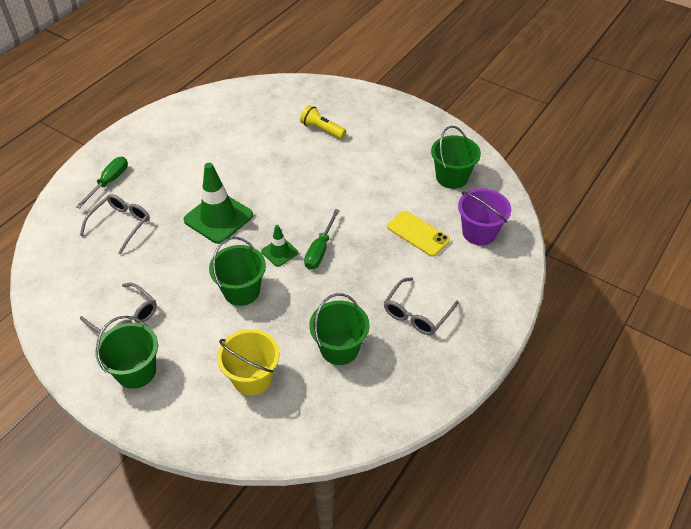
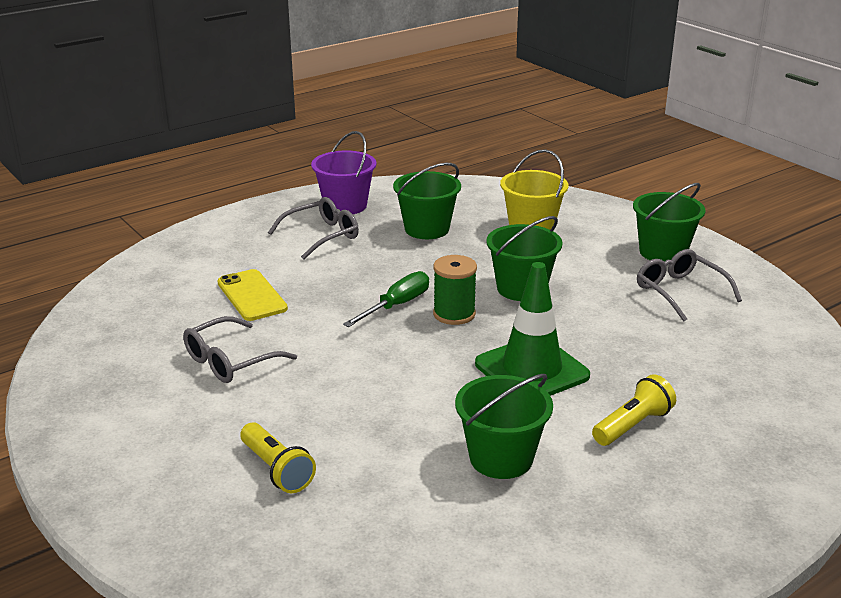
camera: 160 degrees left, 20 degrees down
(109, 182) = (729, 465): green screwdriver -> none
(121, 224) = (697, 393): grey glasses -> grey glasses (230, 361)
(157, 194) = (632, 425): none -> yellow flashlight
(279, 252) = (454, 314): green traffic cone -> green spool
(452, 177) = (132, 345): green bucket -> green bucket (501, 458)
(479, 232) = (172, 281): purple bucket -> purple bucket (345, 205)

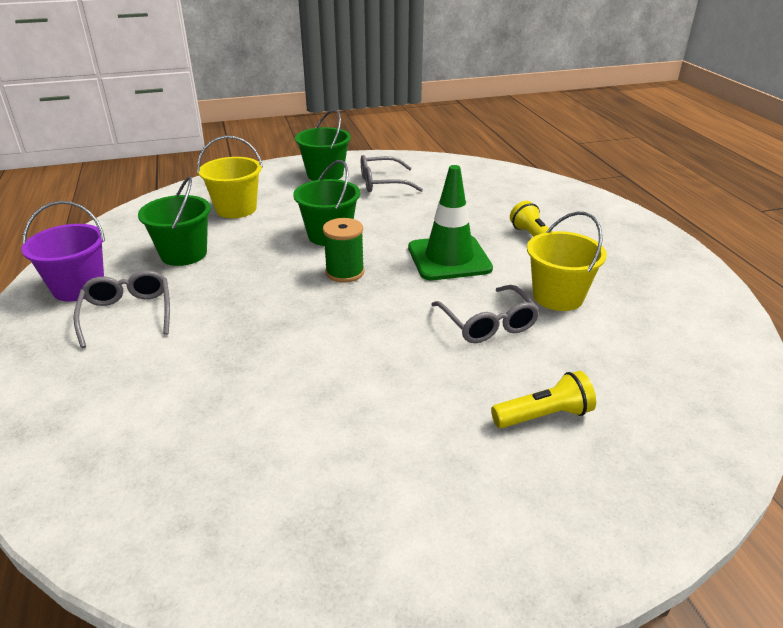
camera: 70 degrees left, 5 degrees up
(230, 361) = (338, 420): grey glasses -> grey glasses (488, 324)
(252, 296) = (211, 383): yellow phone -> none
(396, 305) = (308, 297): green screwdriver -> none
(501, 458) = (558, 296): green bucket -> yellow bucket

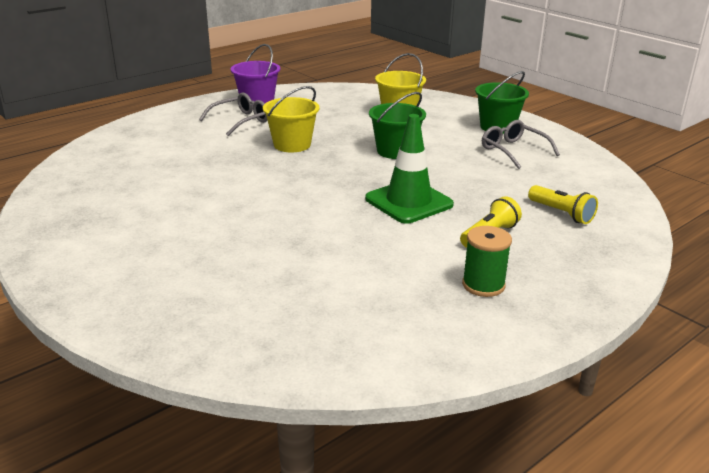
camera: 65 degrees right, 5 degrees down
(184, 254) = (320, 115): green bucket -> none
(345, 272) = (346, 168): green spool -> green spool (483, 285)
(488, 324) = (321, 234): grey glasses -> none
(543, 416) = (216, 272): yellow flashlight -> yellow flashlight (561, 213)
(558, 296) = (391, 259): yellow bucket -> yellow bucket (292, 145)

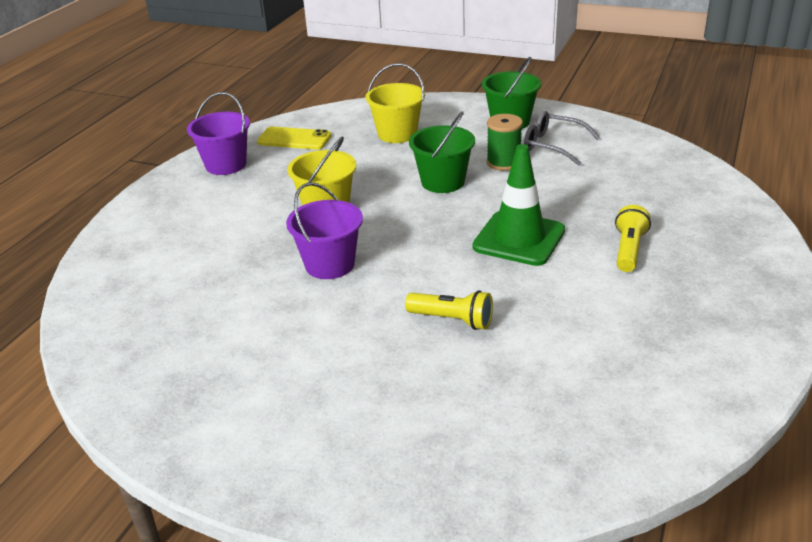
camera: 25 degrees left, 5 degrees up
(241, 121) = (234, 196): grey glasses -> none
(253, 177) = (330, 264): none -> purple bucket
(321, 99) = (294, 139): none -> yellow phone
(483, 285) = (679, 307): green spool -> green spool (503, 163)
(561, 213) = (664, 203): yellow flashlight -> yellow flashlight (452, 320)

